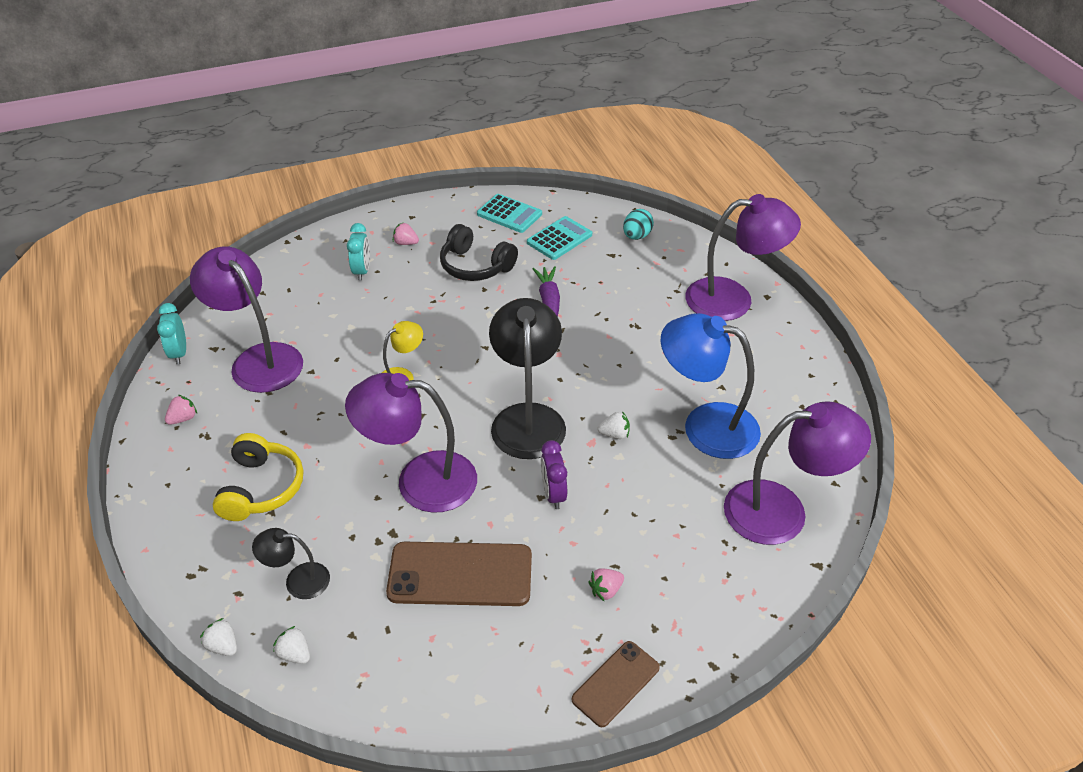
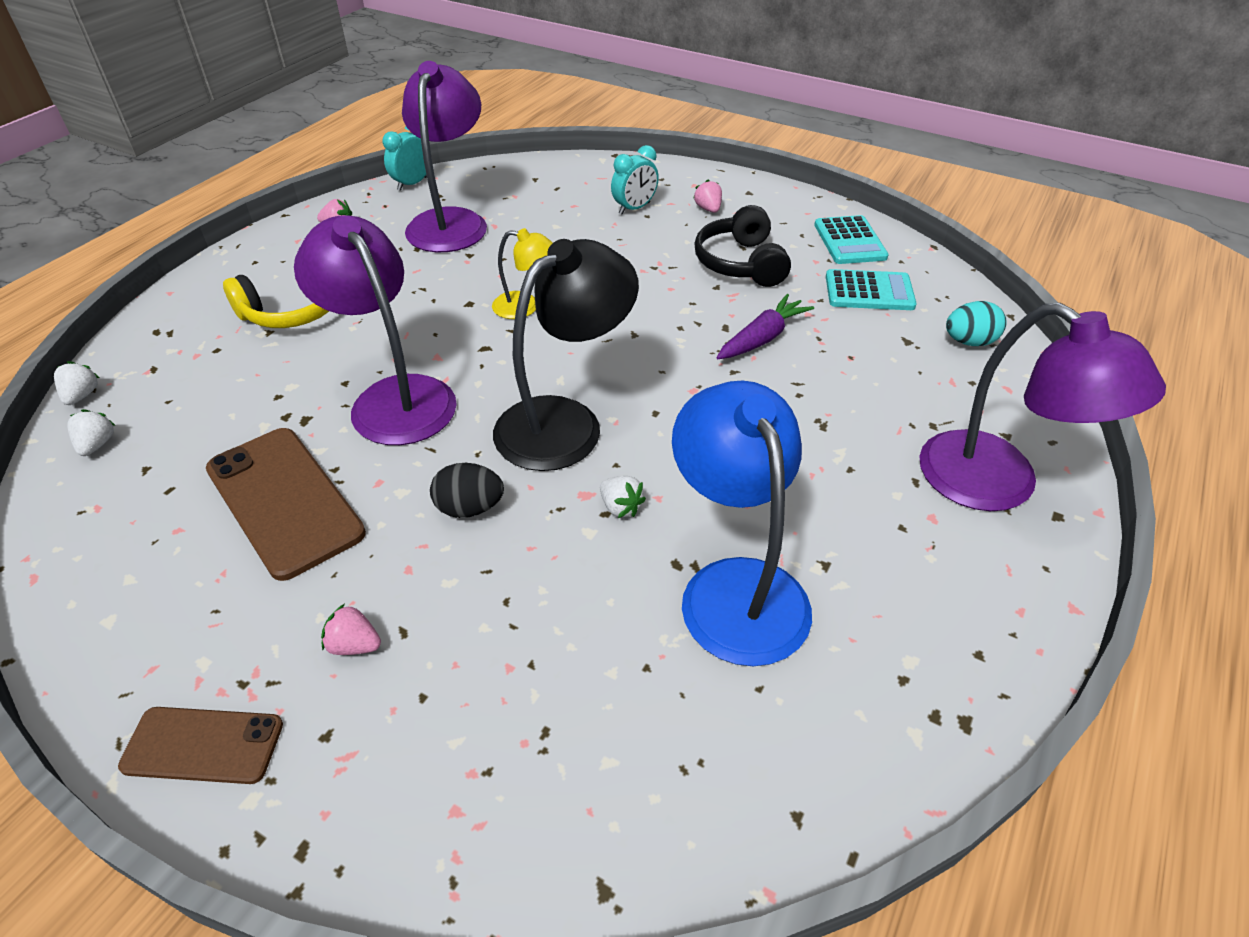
camera: 50 degrees right, 0 degrees up
(298, 580) = (194, 394): black lamp -> none
(553, 494) = (470, 508): purple clock -> black egg
(782, 511) = (669, 773): purple lamp -> none

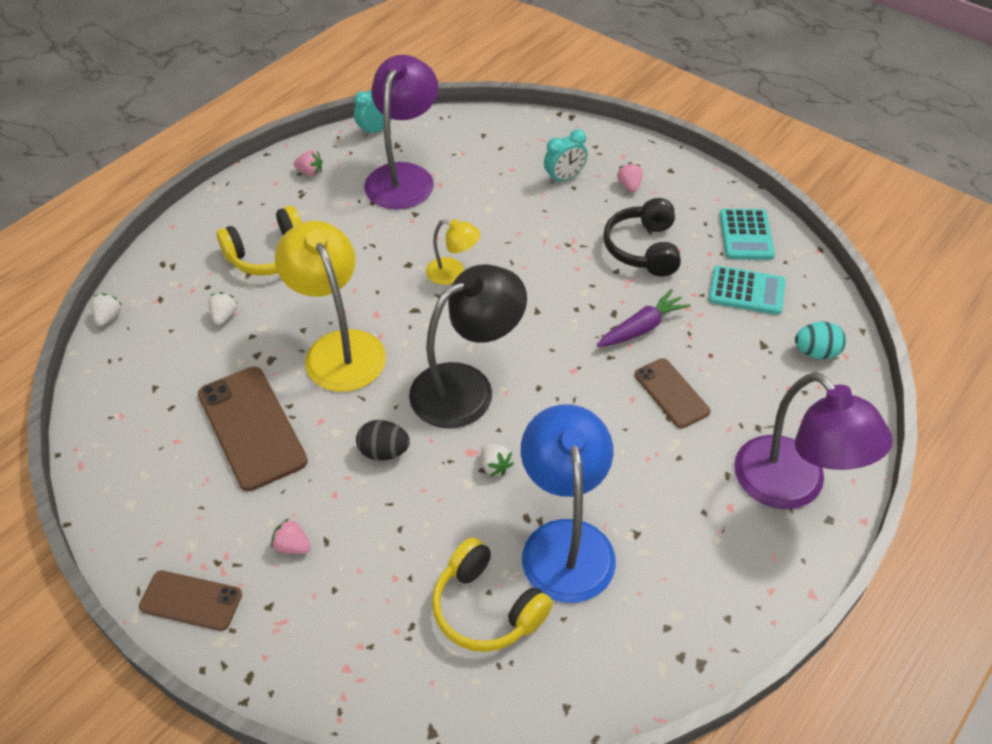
camera: 10 degrees right, 5 degrees up
(97, 445) = (120, 362): white strawberry -> white strawberry (224, 316)
(394, 397) = (339, 348): purple lamp -> yellow lamp
(648, 690) = (486, 608): none -> yellow headphones
(818, 401) = (671, 393): none -> brown phone

